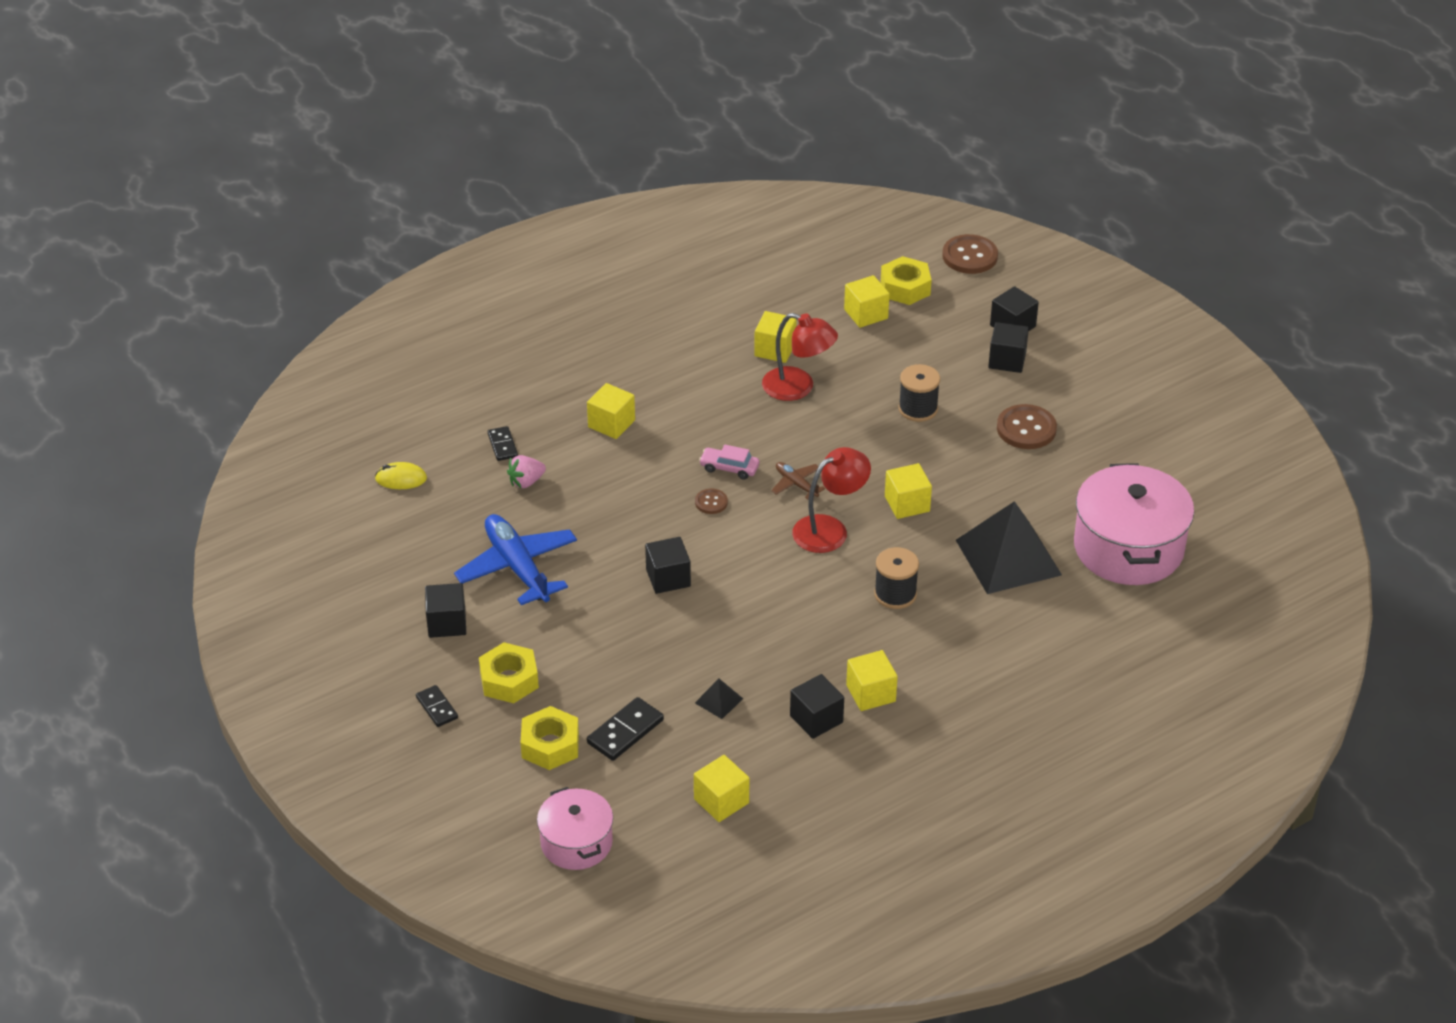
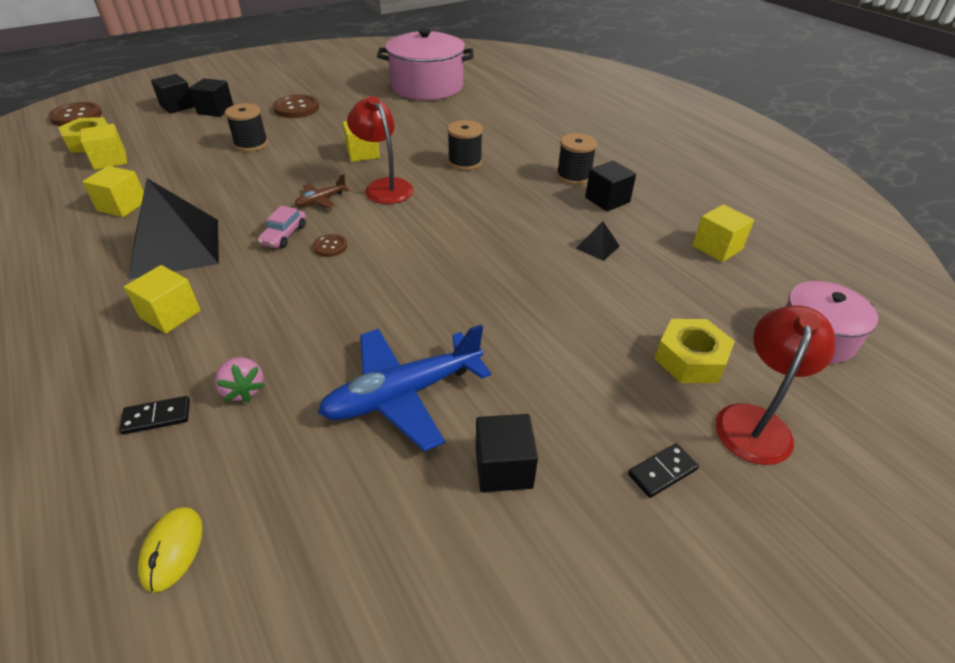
camera: 90 degrees left, 0 degrees up
(509, 680) = (598, 397): yellow nut -> none
(625, 732) = (653, 304): black domino -> none
(668, 578) = (435, 274): black cube -> none
(798, 388) = (188, 195): red lamp -> red lamp (755, 421)
(871, 693) = (573, 176): yellow cube -> black spool
(1008, 557) = (430, 121): black pyramid -> black pyramid (176, 247)

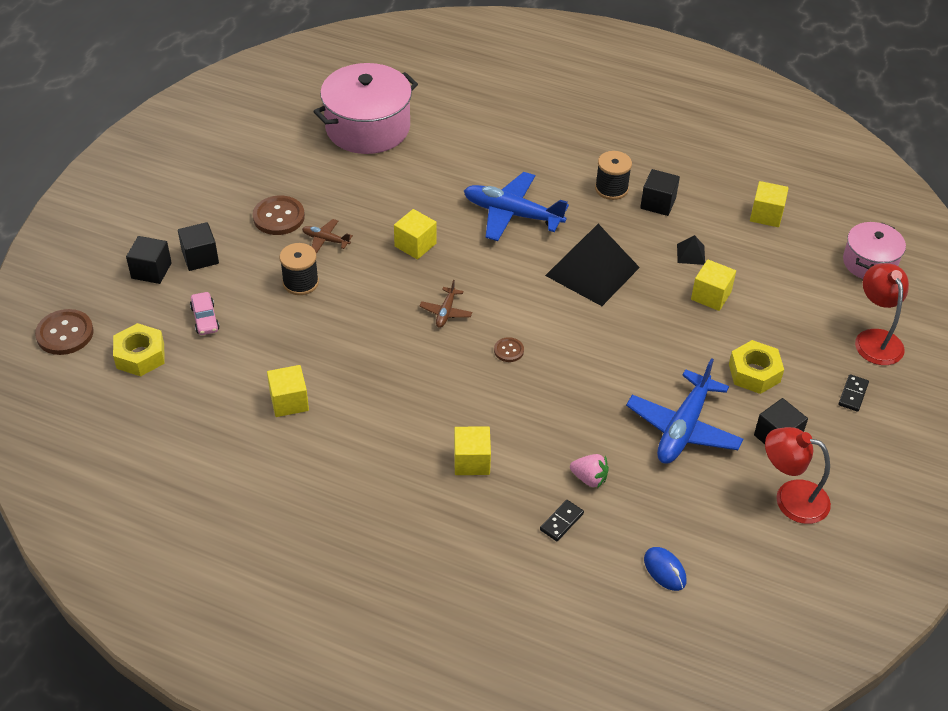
camera: 35 degrees left, 5 degrees up
(110, 160) = (196, 365): yellow cube -> yellow cube (711, 296)
(172, 550) = (664, 570): yellow mouse -> blue mouse
(176, 247) = (394, 412): black pyramid -> black pyramid (592, 271)
(284, 235) = (461, 359): pink car -> pink car (205, 319)
(306, 129) = (325, 240): none -> brown plane
(384, 186) = (478, 273): red lamp -> red lamp (790, 498)
(465, 162) = (512, 214): black spool -> blue plane
(690, 359) = (815, 316): yellow nut -> yellow nut (754, 373)

